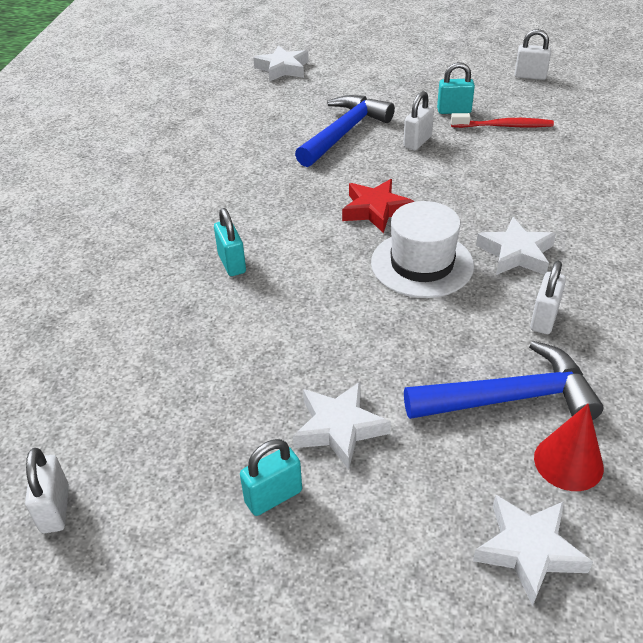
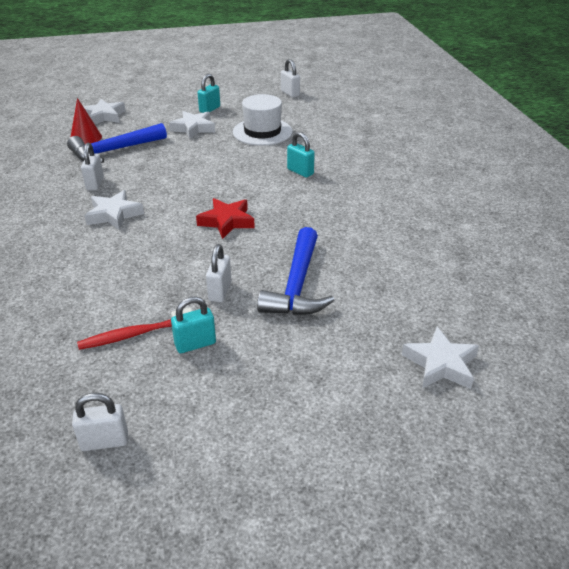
camera: 155 degrees right, 5 degrees down
(422, 264) = (178, 195): white hat -> white hat (262, 132)

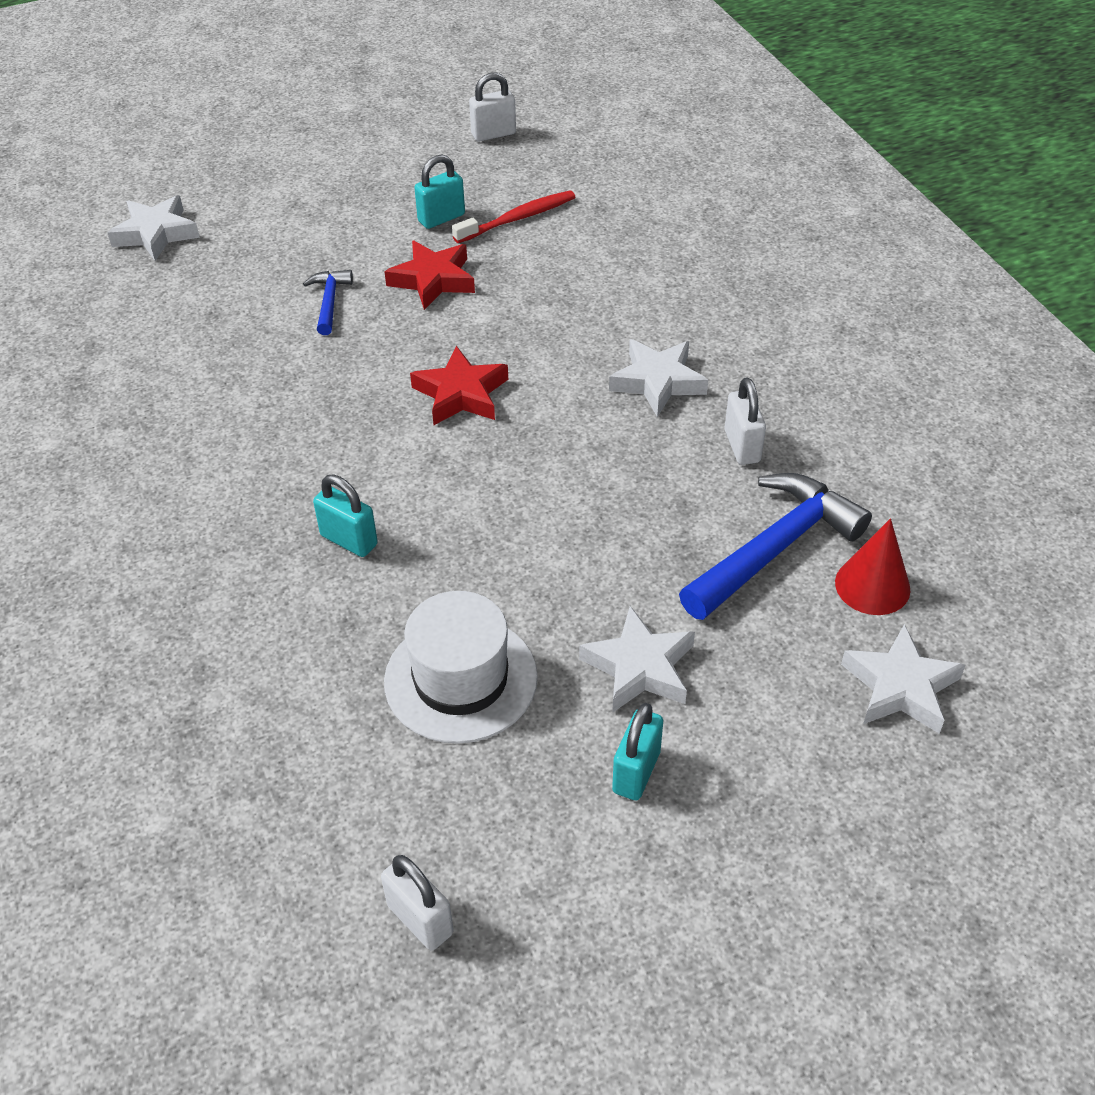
camera: 170 degrees right, 10 degrees up
(220, 291) = (433, 280): white padlock -> red star
(297, 285) = (329, 301): blue hammer -> blue hammer, size x0.50

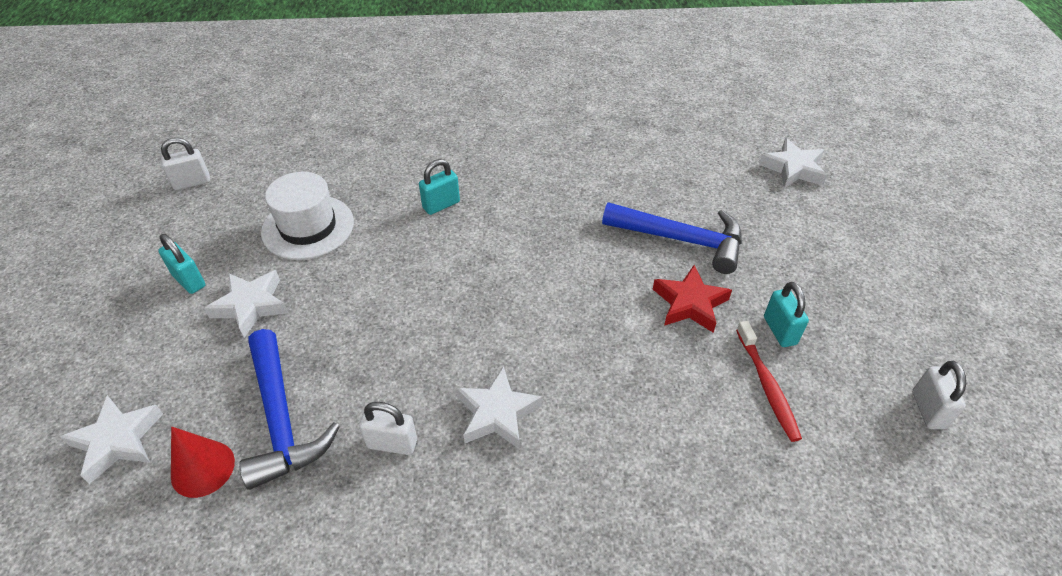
camera: 110 degrees right, 0 degrees up
(329, 301) = (682, 240): blue hammer -> blue hammer, size x2.00
(461, 394) = (545, 286): red star -> none

